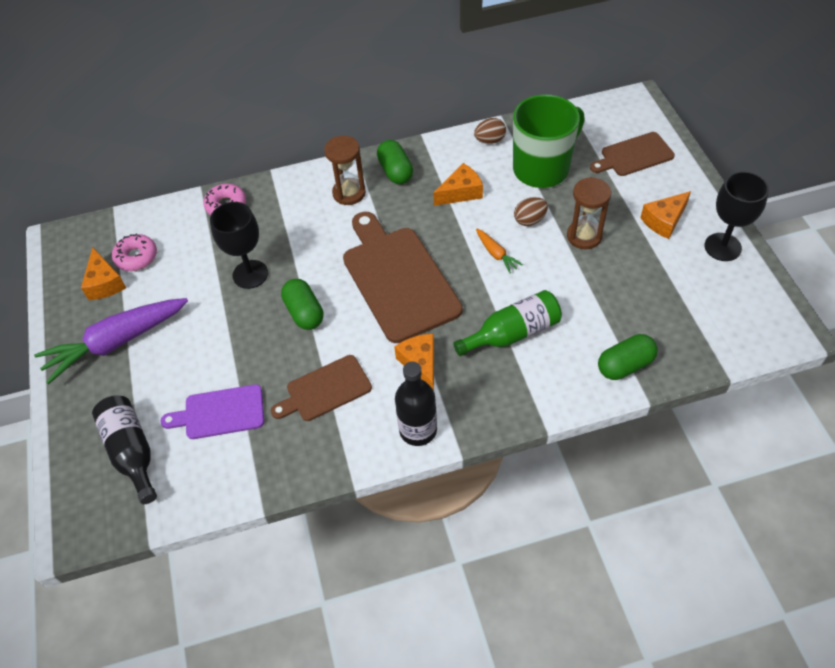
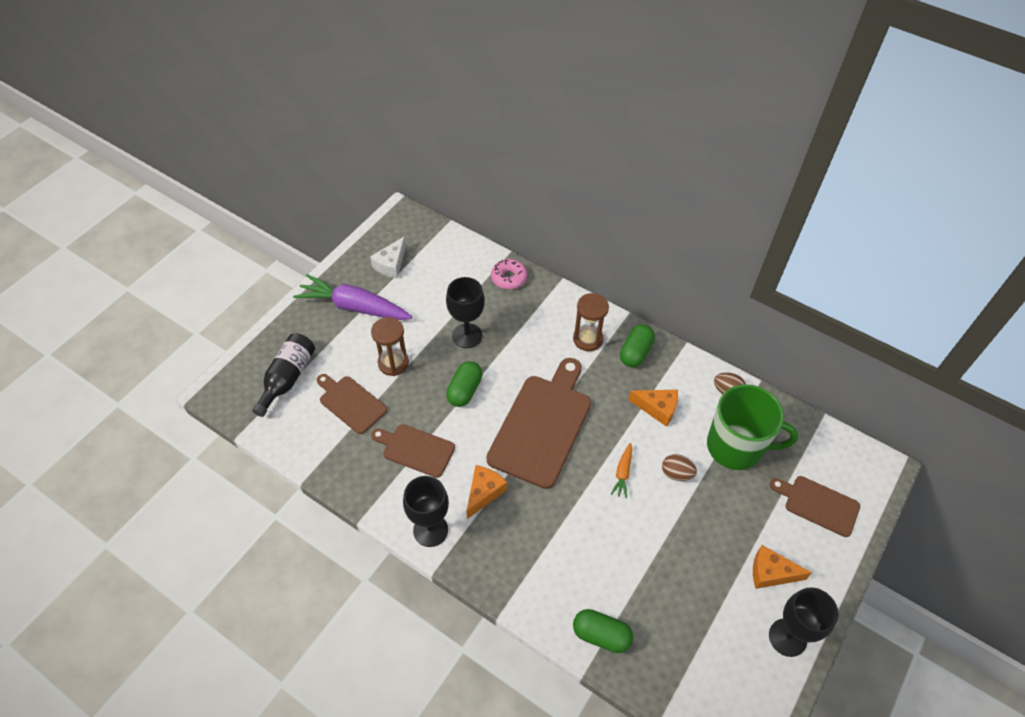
camera: 45 degrees right, 0 degrees up
(105, 283) = (391, 264): orange cheese -> white cheese
(136, 257) = (424, 264): pink donut -> none
(220, 413) = (351, 403): purple cutting board -> brown cutting board
(418, 430) = (430, 530): black bottle -> black goblet
(512, 333) = (561, 535): green bottle -> none
(584, 236) = (697, 523): brown hourglass -> brown hourglass (393, 363)

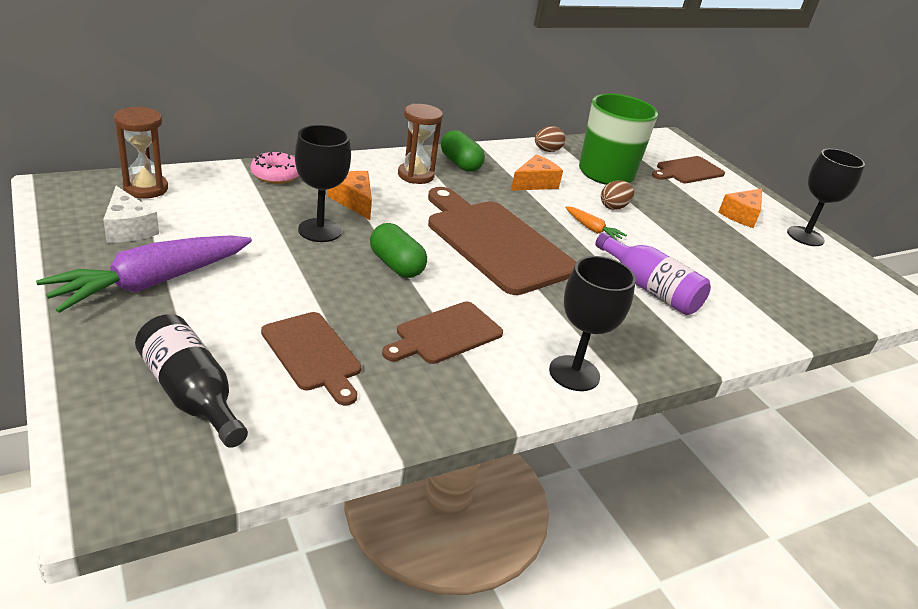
camera: 65 degrees left, 20 degrees down
(351, 403) = (313, 354): brown cutting board -> brown cutting board turned 105 degrees counterclockwise
(393, 363) = (291, 294): brown hourglass -> brown hourglass (145, 188)
(484, 493) = (551, 314): orange cheese -> orange cheese (354, 201)
(570, 540) = (650, 289): none -> purple bottle
(601, 635) = (770, 320): green capsule -> none

